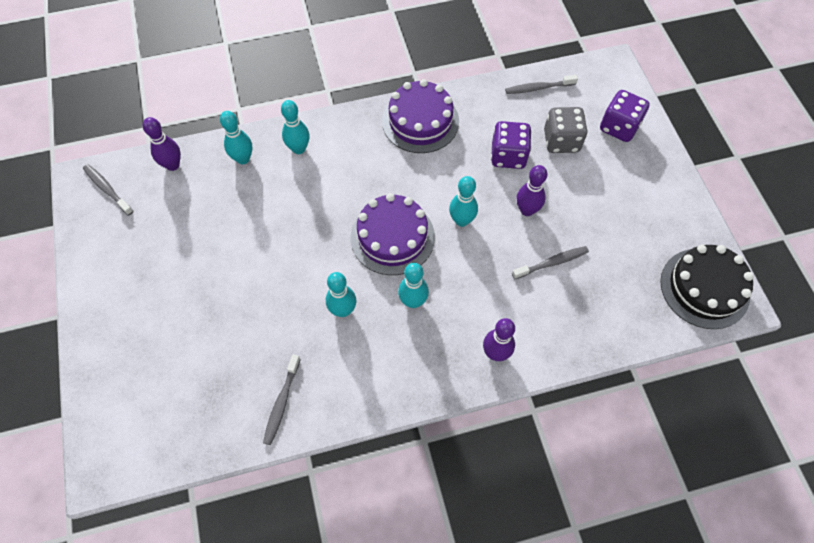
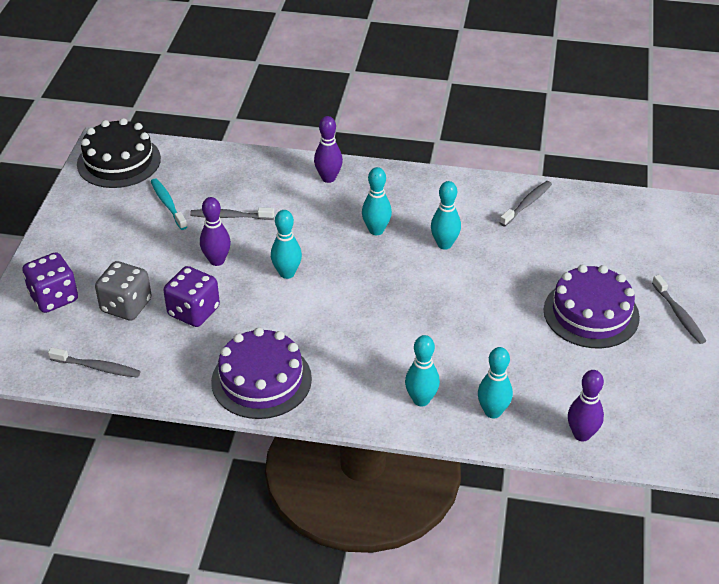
camera: 155 degrees left, 20 degrees down
(107, 189) = (668, 434): grey toothbrush -> grey toothbrush (679, 315)
(392, 237) = (364, 282): purple cake -> purple cake (591, 313)
(616, 254) = (168, 204): none -> turquoise toothbrush

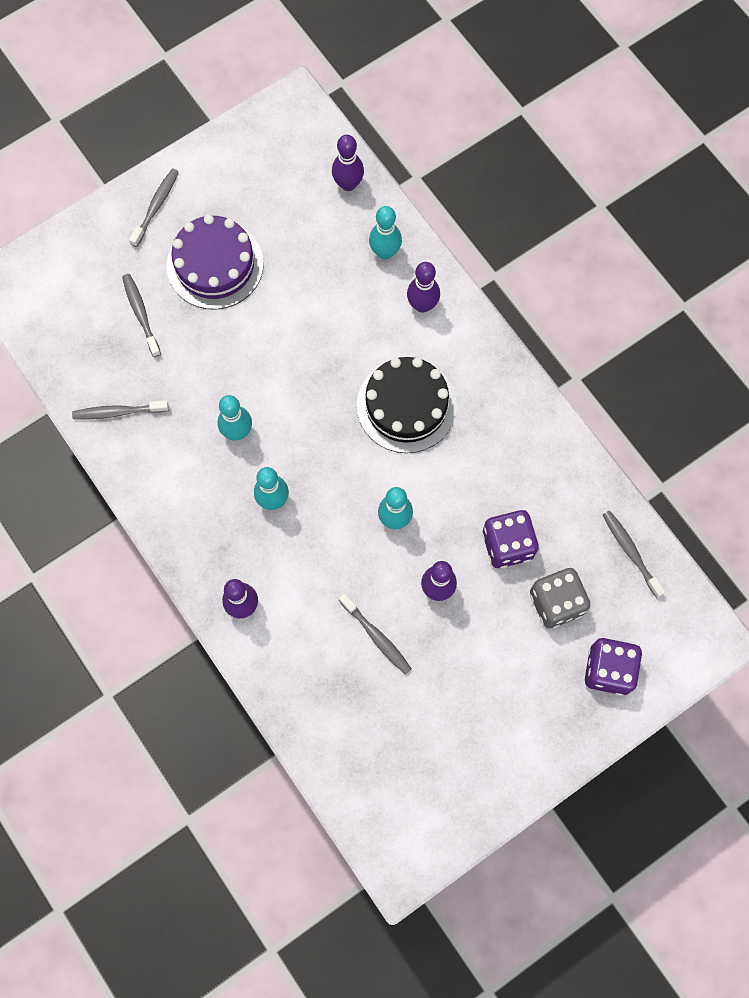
camera: 135 degrees left, 30 degrees up
(119, 161) = (407, 823): black cake -> black cake (406, 405)
(168, 204) = (415, 708): turquoise toothbrush -> none
(261, 380) = (517, 425): purple cake -> none
(421, 400) = (422, 305): turquoise bowling pin -> purple bowling pin
(592, 255) = (141, 314): none -> grey toothbrush

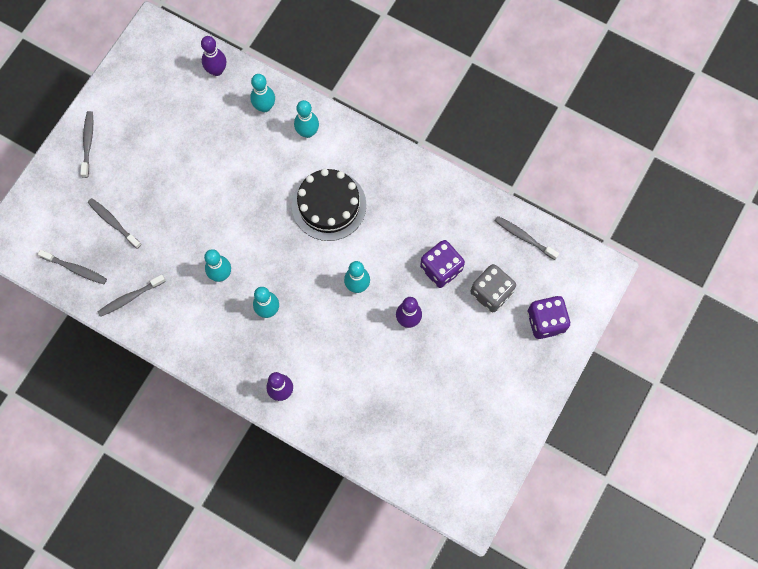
camera: 25 degrees left, 0 degrees up
(215, 264) = (149, 166): purple cake -> none
(376, 637) = (382, 370): grey toothbrush -> grey toothbrush (75, 269)
(422, 305) = (307, 132): purple bowling pin -> turquoise bowling pin

